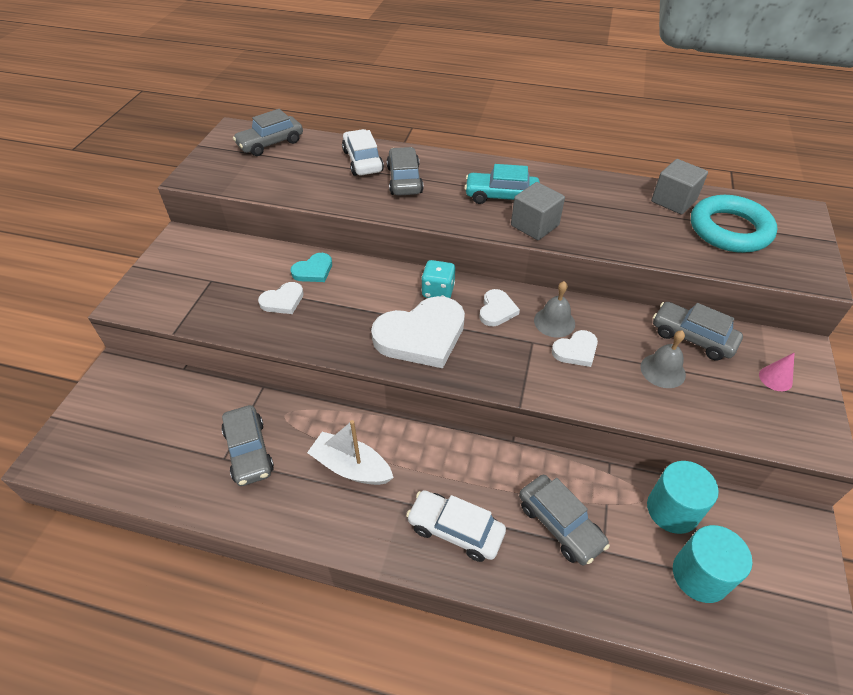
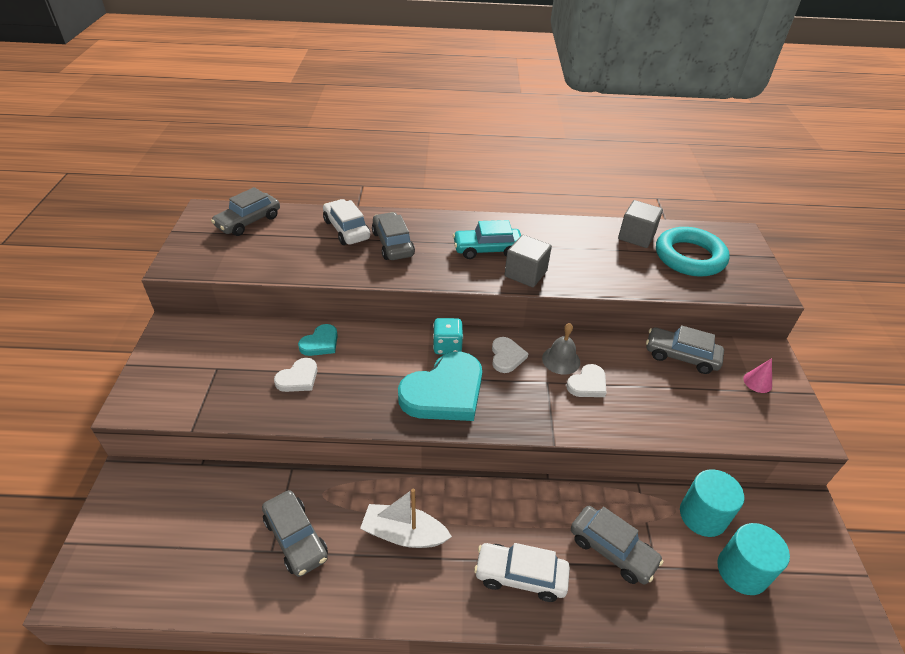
camera: 15 degrees left, 5 degrees down
(421, 335) = (444, 392): white heart -> turquoise heart
(663, 370) = (666, 390): grey bell -> none

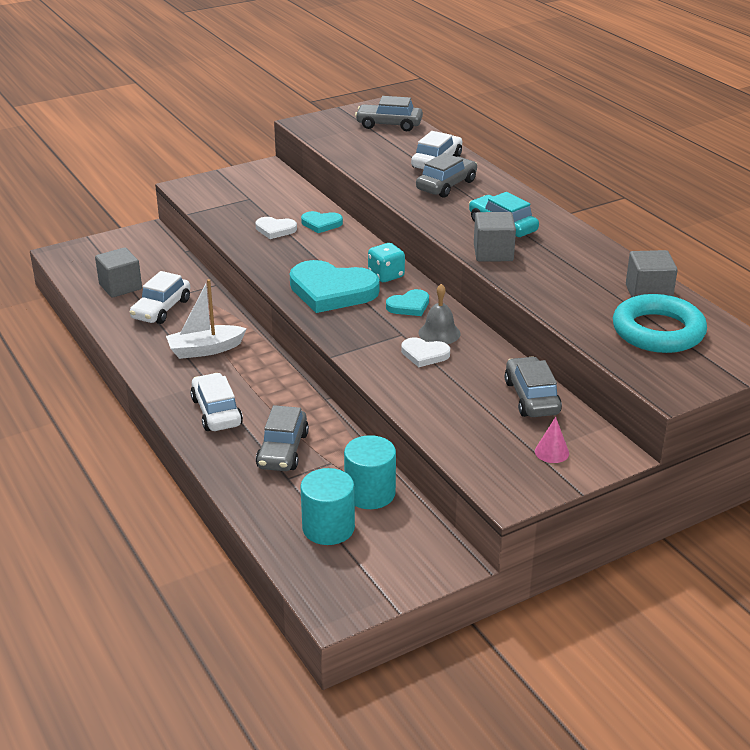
camera: 60 degrees right, 10 degrees down
(214, 558) = (120, 287): none -> grey cube
(296, 538) = (161, 309): grey car -> white car
(404, 534) = (205, 349): white boat -> white boat turned 90 degrees counterclockwise
(506, 356) = (409, 306): white heart -> turquoise heart

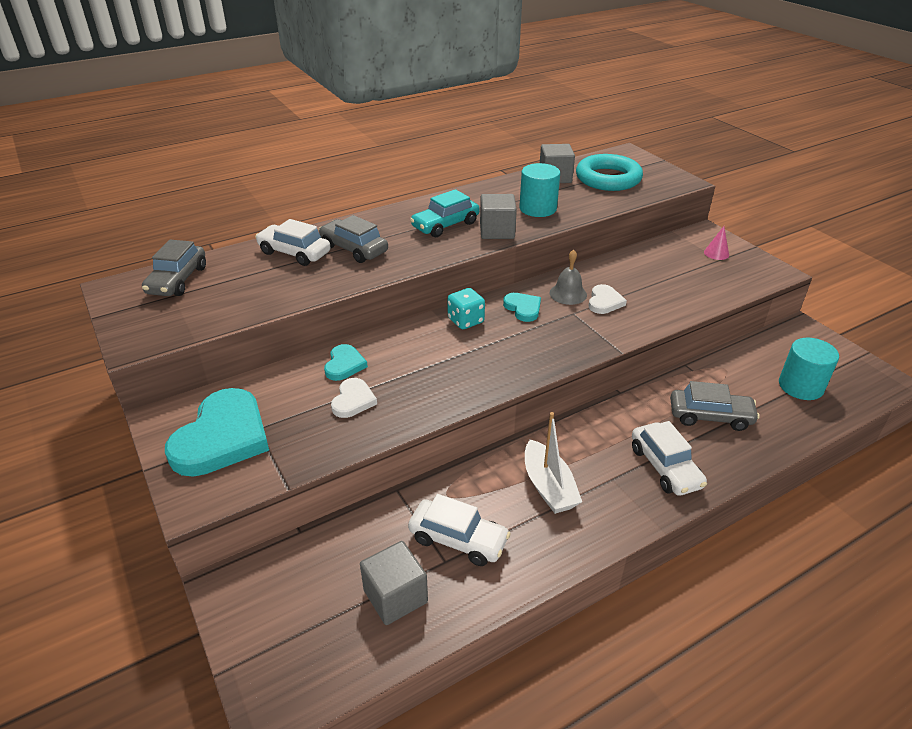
camera: 90 degrees left, 5 degrees up
(216, 412) = (665, 467): white car -> white car turned 90 degrees counterclockwise
(332, 291) = (499, 354): turquoise heart -> turquoise heart (222, 437)
(370, 493) = (746, 365): turquoise cylinder -> turquoise cylinder (537, 209)
(531, 397) = (651, 257): grey car -> none

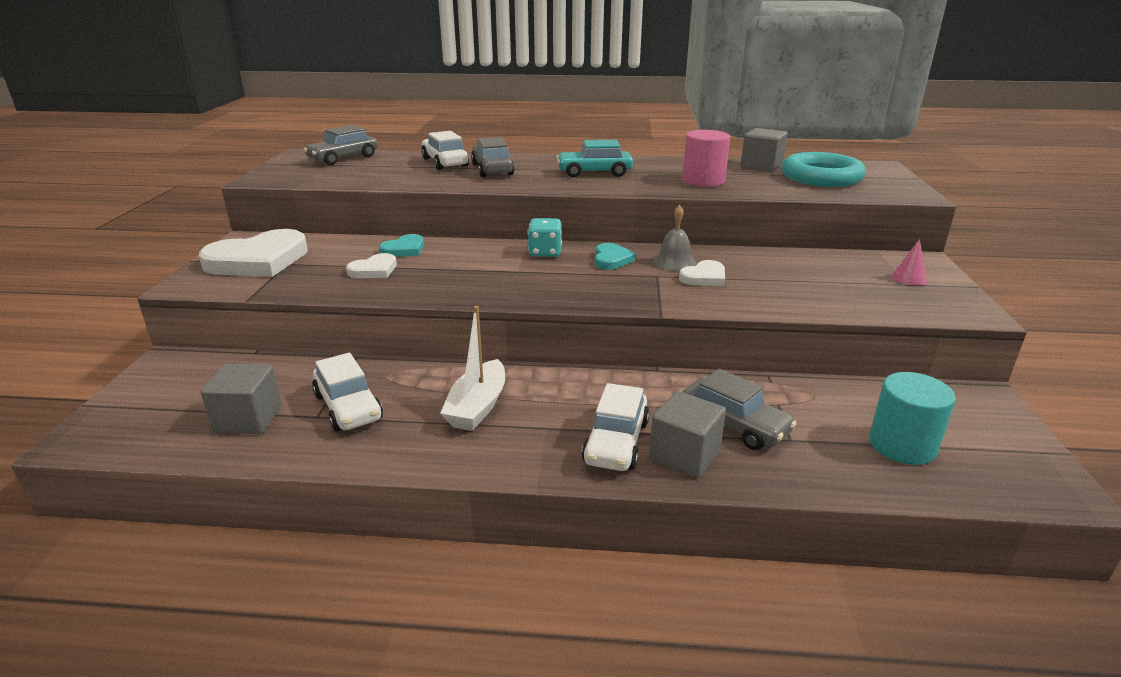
camera: 35 degrees right, 10 degrees down
(222, 437) = (258, 260): turquoise heart -> white heart
(497, 231) = (634, 185): grey cube -> grey cube (684, 455)
(537, 209) = (703, 180): turquoise cylinder -> pink cylinder

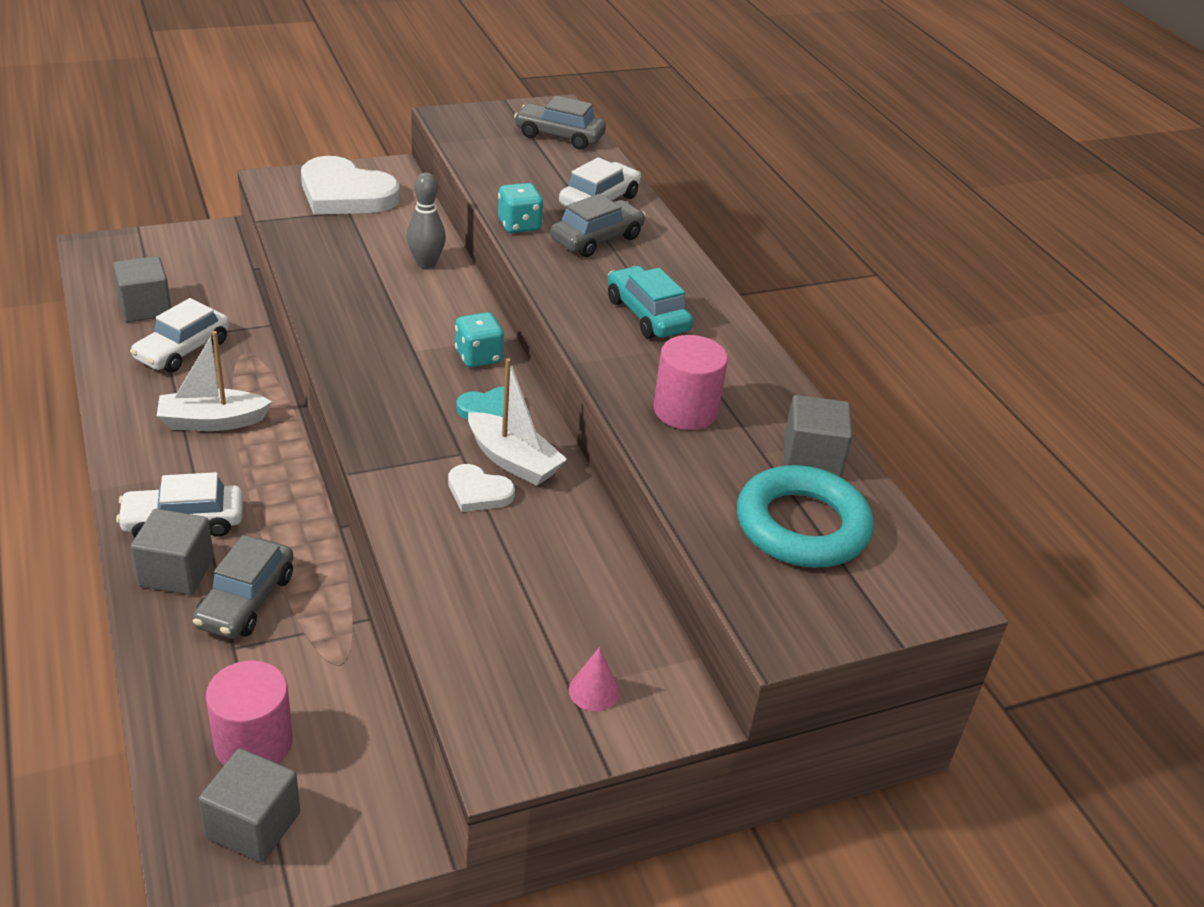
camera: 60 degrees right, 10 degrees up
(374, 270) = (361, 262): white heart -> none
(404, 249) = (426, 263): turquoise heart -> grey bowling pin
(450, 183) = (519, 225): none -> turquoise dice
(674, 262) = (513, 461): grey bell -> white boat
(902, 445) = (253, 743): turquoise cylinder -> pink cylinder
(990, 458) = (253, 825): none -> grey cube

